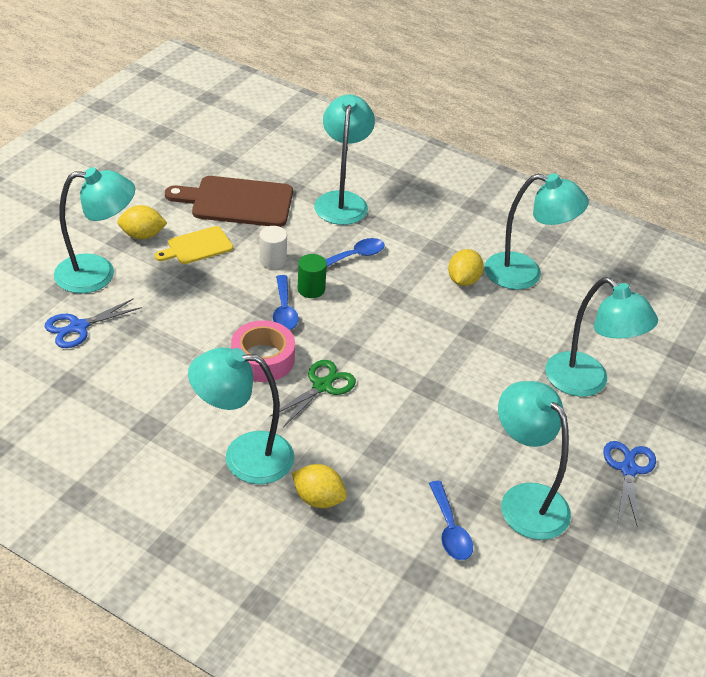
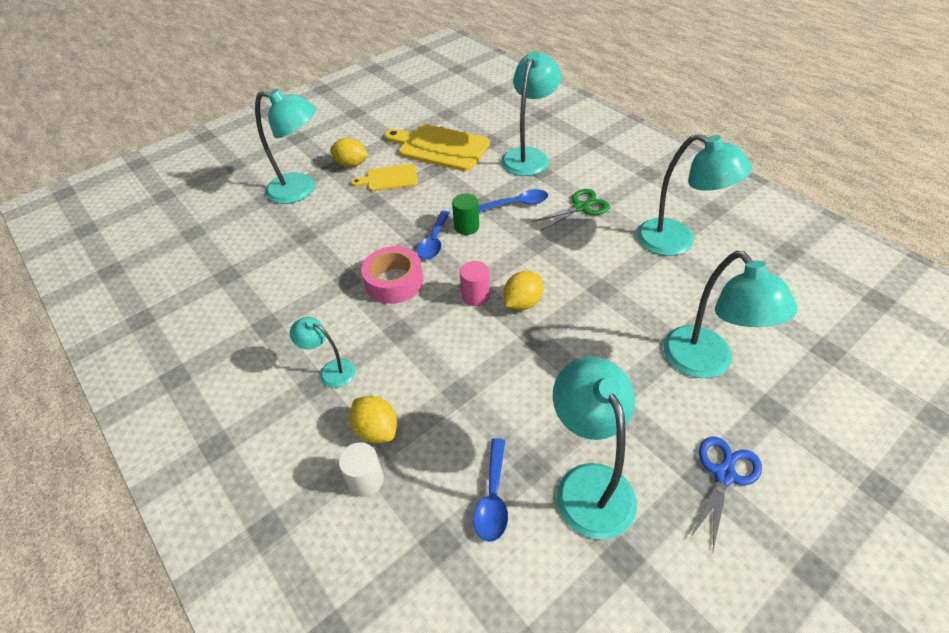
camera: 25 degrees right, 5 degrees up
(78, 327) = (261, 230): blue scissors -> none
(237, 202) = (440, 147): brown cutting board -> yellow cutting board
(244, 456) = (331, 371): turquoise lamp -> turquoise lamp, size x0.53
(272, 260) = (445, 198): white cylinder -> white cylinder (366, 480)
(322, 386) = (434, 316): green scissors -> green scissors (581, 207)
(354, 359) = (475, 296): none -> pink cylinder
(463, 280) = (612, 239): yellow lemon -> yellow lemon (522, 303)

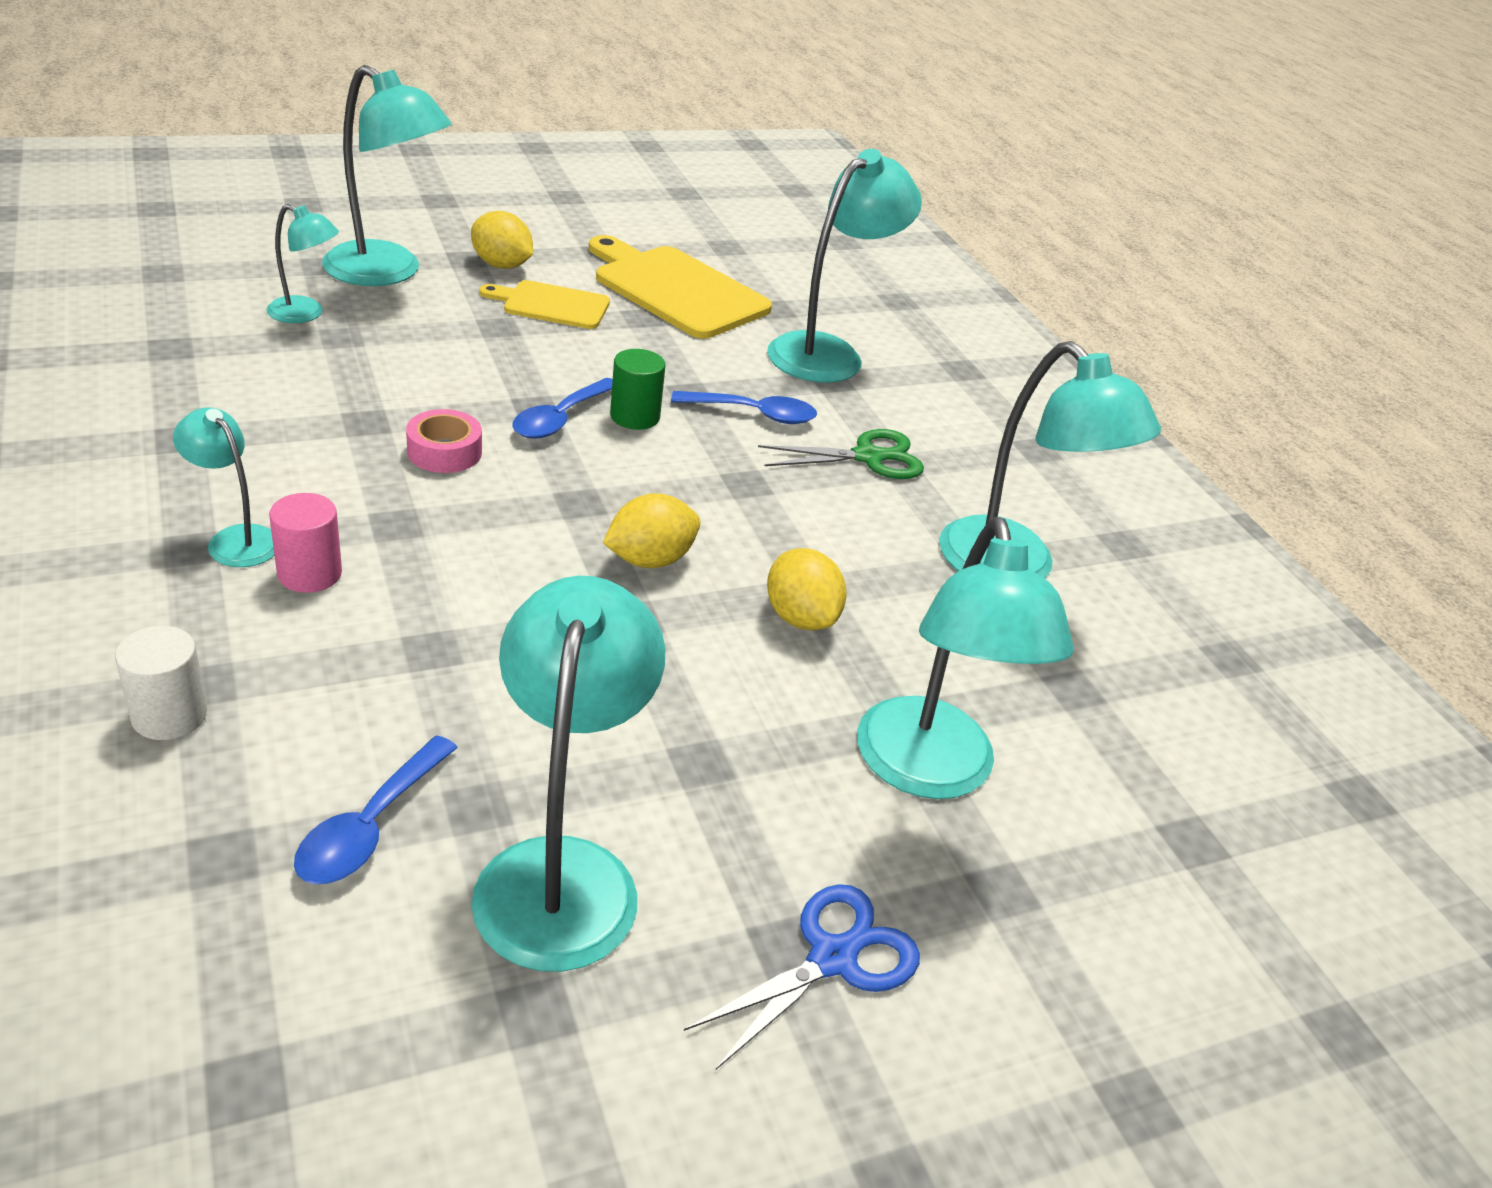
camera: 10 degrees right, 10 degrees down
(278, 229) = (305, 314): none -> turquoise lamp
(376, 430) = (245, 651): yellow lemon -> yellow lemon (800, 617)
(394, 282) = (444, 452): pink tape -> pink tape, size x0.64
(475, 296) = (572, 521): pink cylinder -> pink cylinder (309, 574)

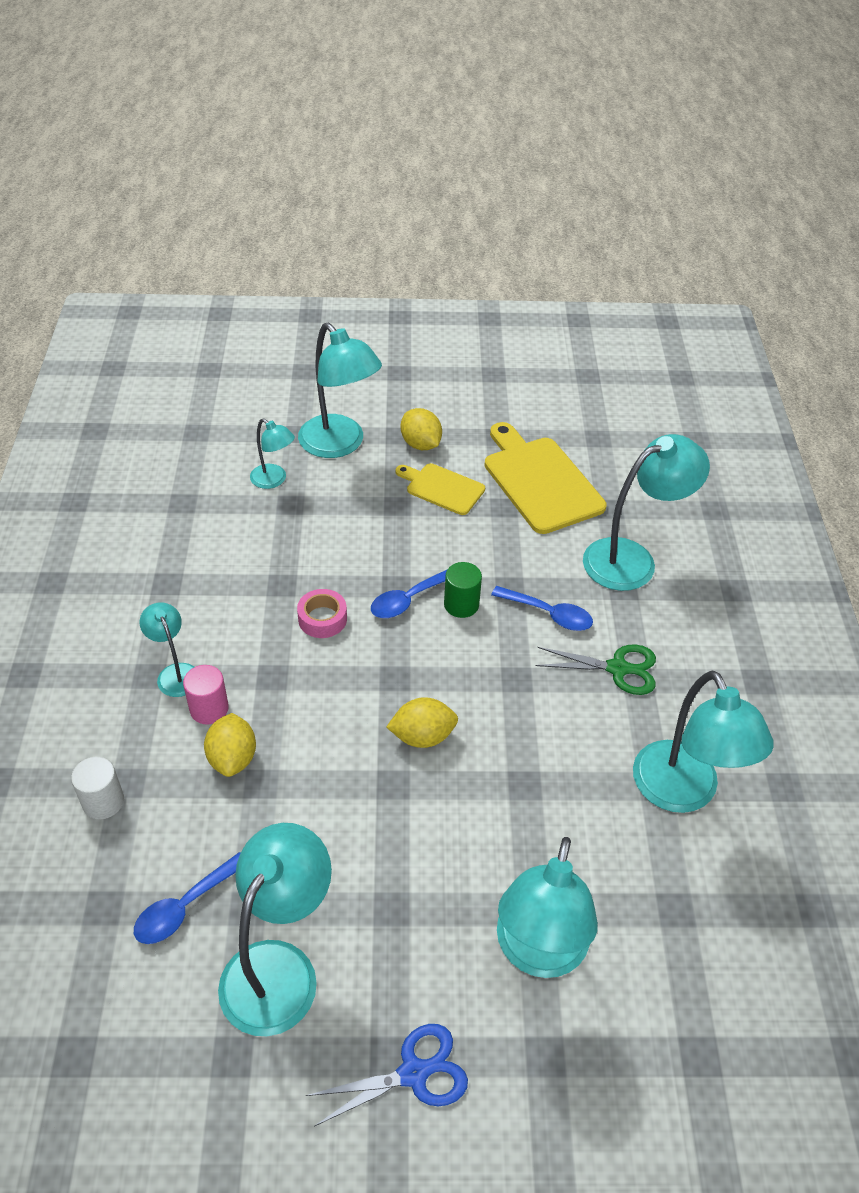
camera: 25 degrees right, 10 degrees up
(800, 617) = (505, 806): yellow lemon -> yellow lemon (232, 758)

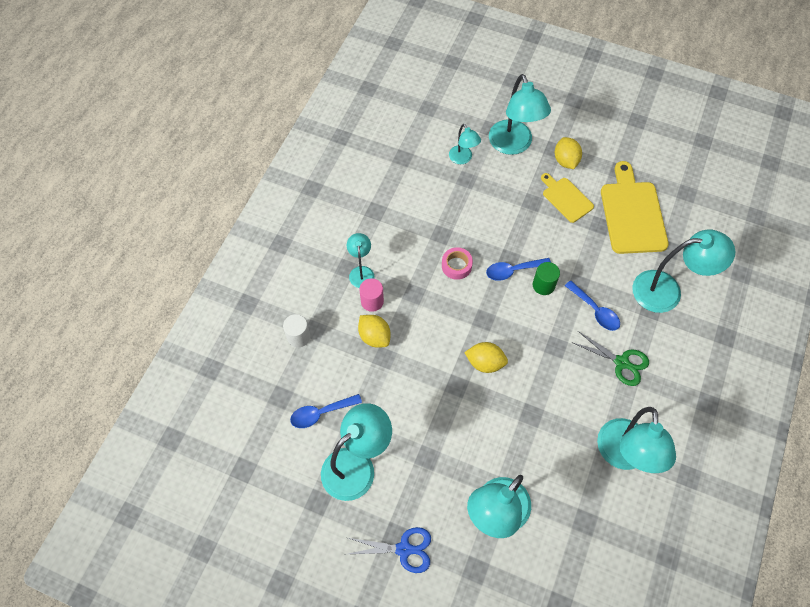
camera: 25 degrees right, 15 degrees up
(232, 758) = (374, 336): yellow lemon -> yellow lemon turned 60 degrees counterclockwise

